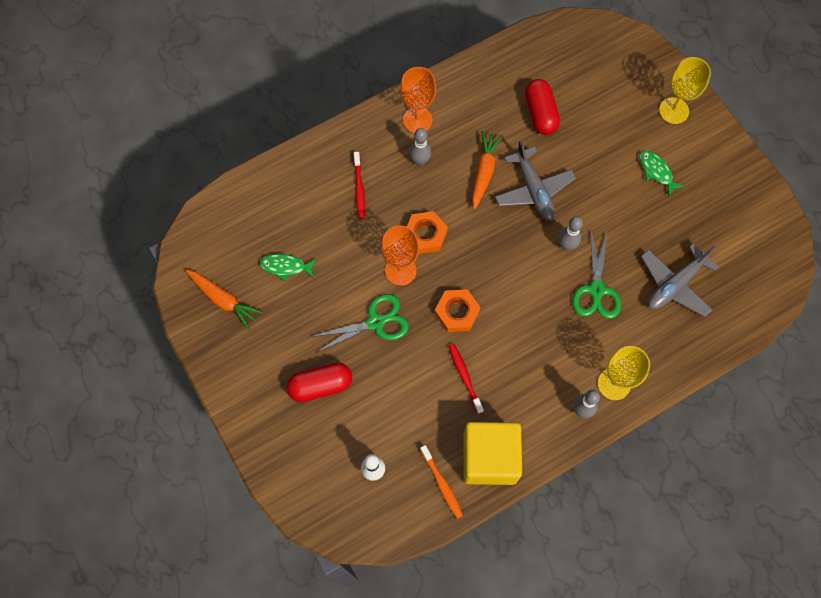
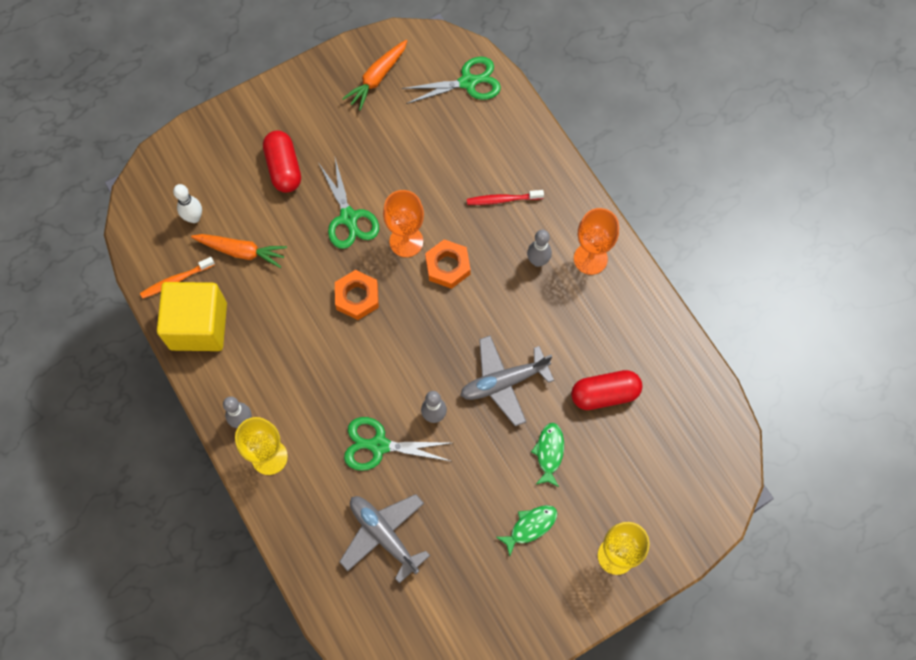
camera: 90 degrees right, 0 degrees up
(234, 217) = (468, 82): none -> green scissors
(286, 266) = (412, 132): green fish -> green fish (549, 452)
(464, 377) = (285, 303): red toothbrush -> none
(484, 172) = (525, 329): orange carrot -> orange carrot (241, 251)

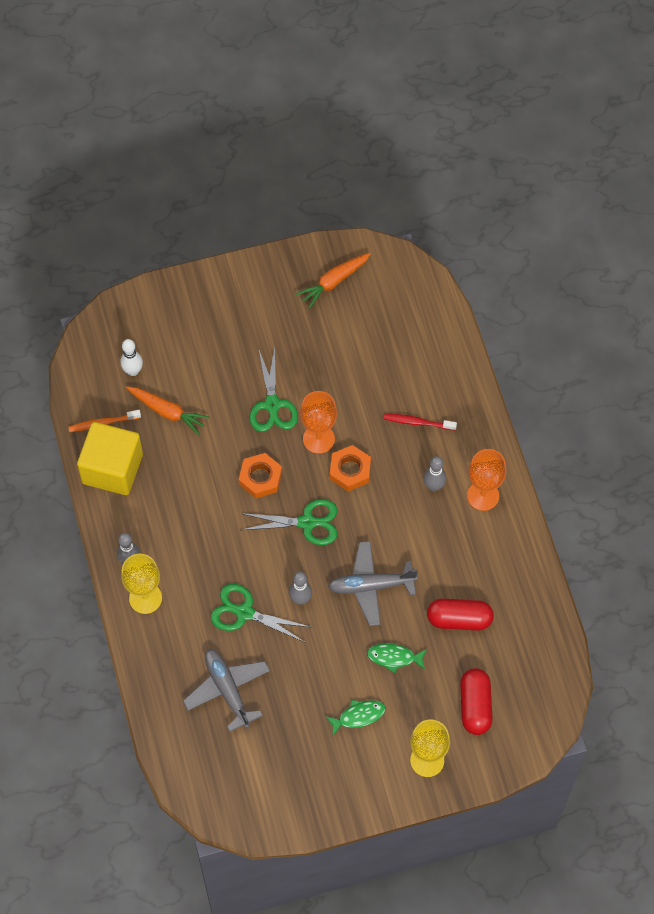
camera: 15 degrees right, 5 degrees down
(284, 168) = (225, 345): red capsule -> red capsule (475, 706)
(468, 82) = (417, 306): green scissors -> green scissors (307, 522)
(549, 452) = (394, 657): green fish -> green fish turned 105 degrees counterclockwise

